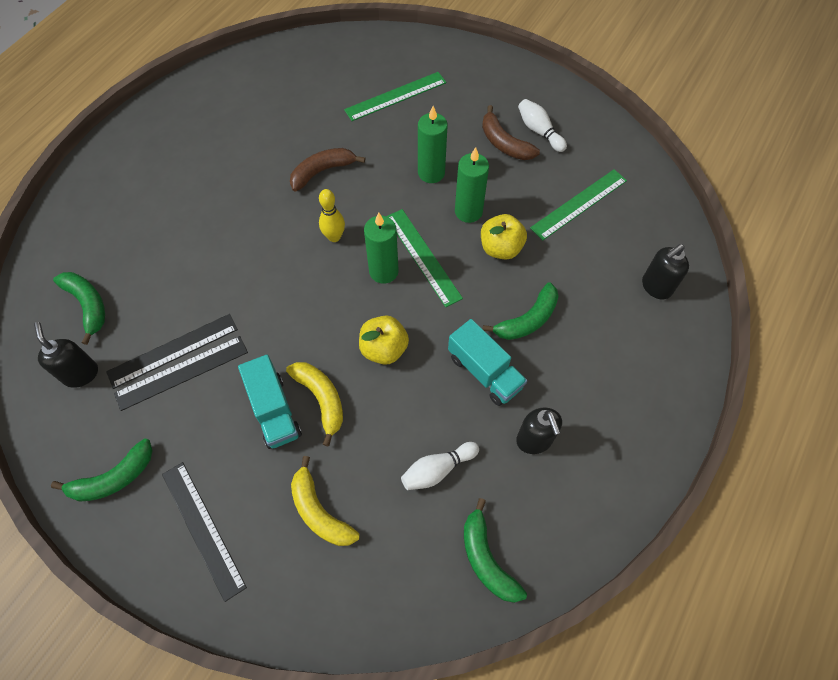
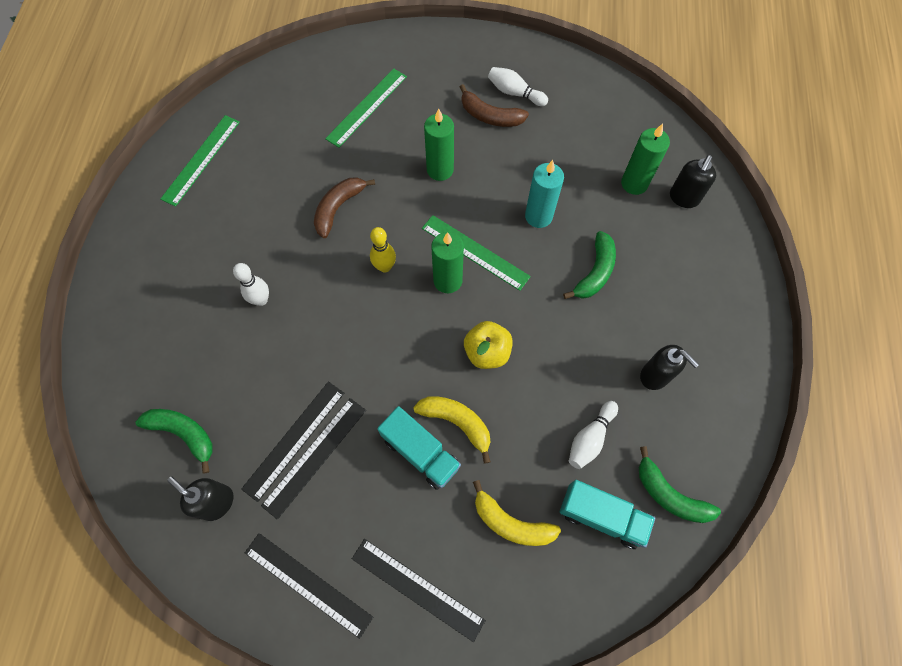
camera: 25 degrees left, 5 degrees up
(114, 478) = (308, 584): green banana -> black ruler
(213, 222) = (261, 300): none -> white bowling pin
(468, 211) = (492, 193): green candle -> green candle (634, 183)
(485, 372) = (583, 334): turquoise truck -> turquoise truck (601, 516)
(501, 248) = (538, 216): yellow apple -> turquoise candle
(579, 204) = (583, 148): green ruler -> green ruler (201, 159)

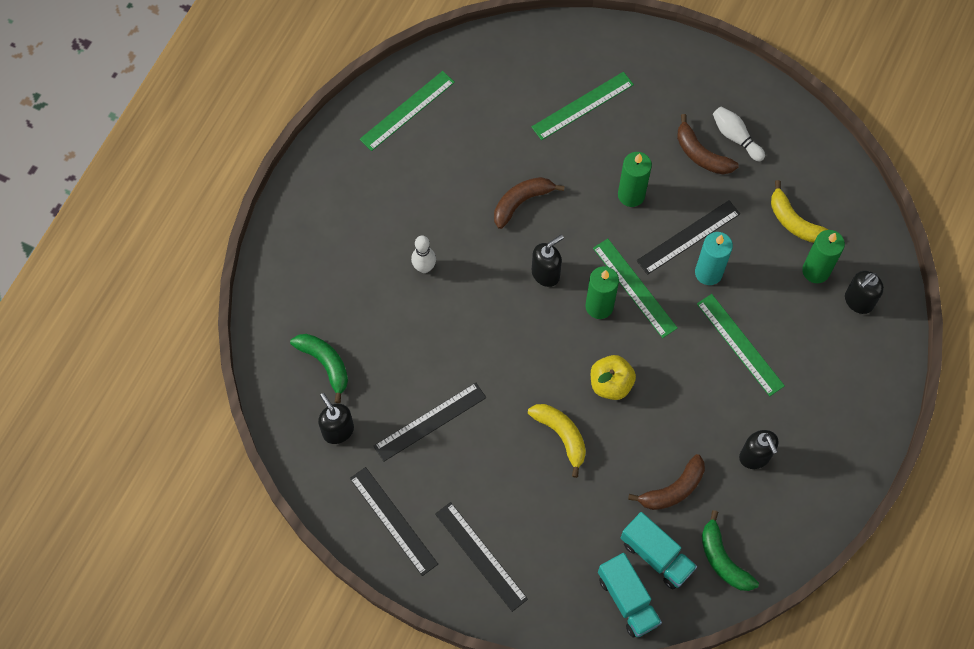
camera: 20 degrees right, 0 degrees up
(294, 439) = (416, 401): black ruler -> black ruler (688, 237)
(385, 267) = (546, 274): yellow bowling pin -> black soap dispenser
(420, 452) = (521, 449): turquoise truck -> turquoise truck (628, 600)
(511, 523) = (577, 533): yellow banana -> yellow banana (794, 222)
(590, 438) = (673, 489): white bowling pin -> brown banana
(595, 272) = (740, 344): green banana -> green ruler

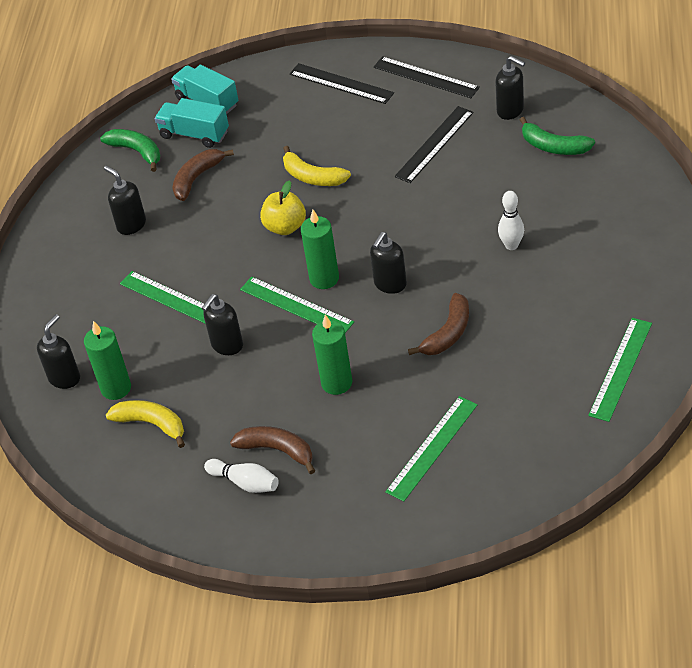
camera: 165 degrees right, 20 degrees down
(688, 237) = (260, 368): black ruler -> none
(708, 273) = (227, 345): turquoise candle -> black soap dispenser

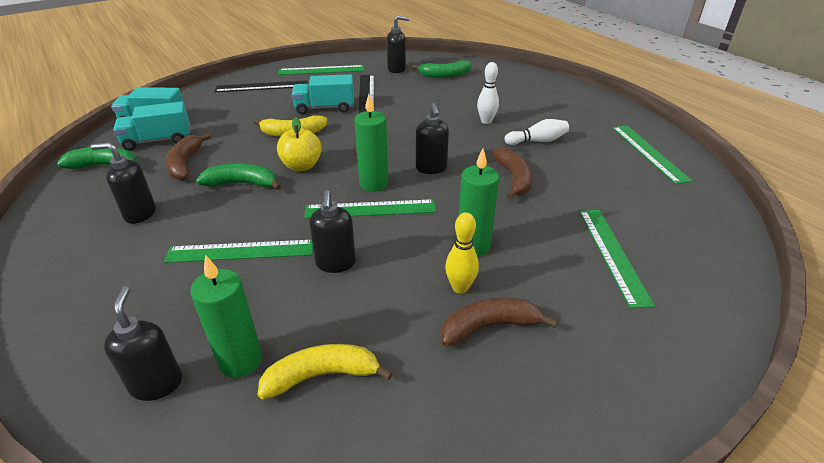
camera: 45 degrees left, 10 degrees down
(223, 226) = (242, 184): none -> green banana
(245, 482) = (495, 377): white bowling pin -> white bowling pin (537, 141)
(290, 412) = (460, 287): none -> yellow bowling pin
(373, 150) = (325, 108): none -> turquoise truck
(425, 77) = (321, 70): black ruler -> green ruler

